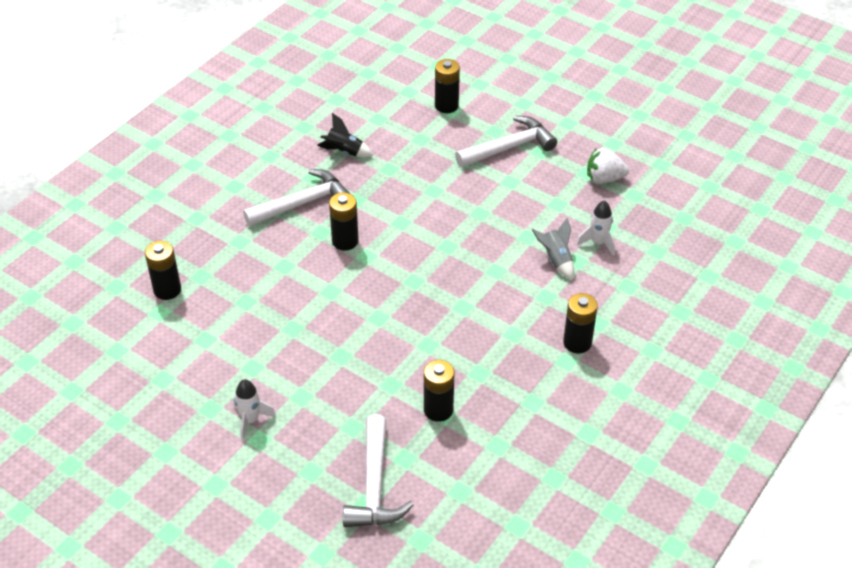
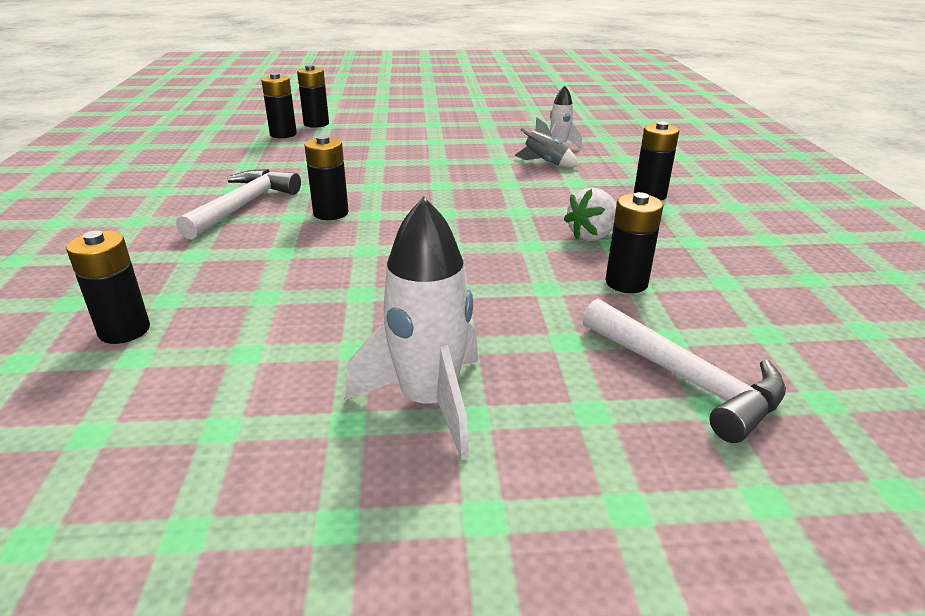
camera: 40 degrees left, 15 degrees down
(250, 420) = (428, 402): white rocket -> white rocket, size x1.81
(344, 152) = (248, 167): black rocket -> none
(407, 112) = (283, 134): none -> black battery
(509, 147) = (405, 127): white hammer -> none
(604, 178) = (505, 121): white strawberry -> white strawberry (592, 236)

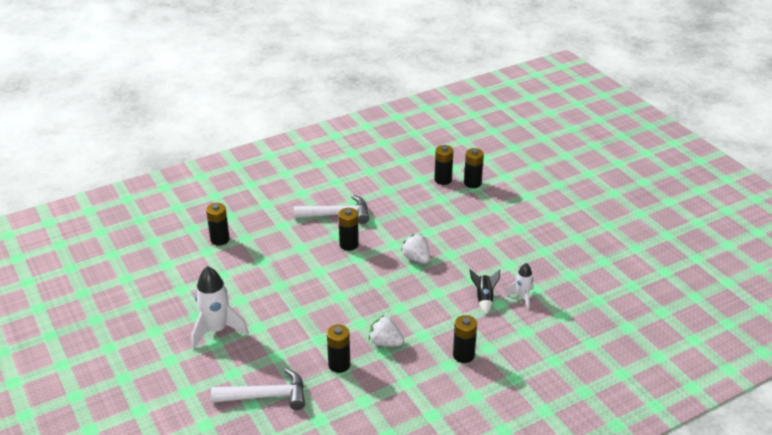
camera: 65 degrees right, 5 degrees up
(423, 179) = (416, 258): none -> white strawberry
(545, 163) = (484, 298): grey rocket -> black rocket
(685, 379) = (266, 396): white hammer -> white hammer turned 120 degrees counterclockwise

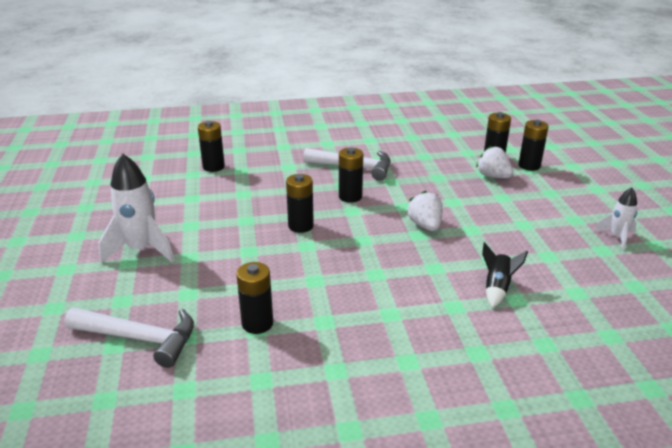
camera: 20 degrees right, 5 degrees down
(385, 342) = (334, 311): white strawberry -> white strawberry (493, 176)
(463, 355) = (437, 354): black battery -> black battery (300, 226)
(522, 297) = (554, 298): white rocket -> white rocket (617, 237)

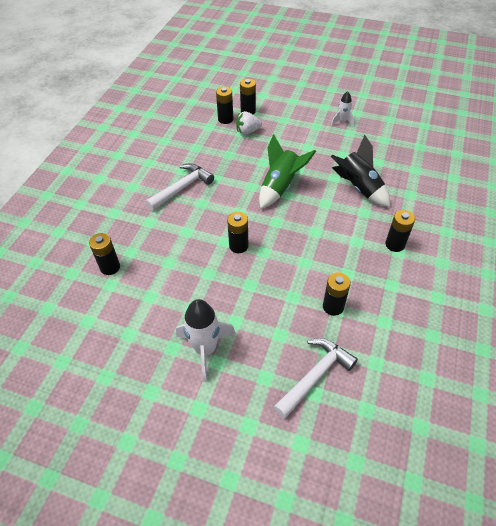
camera: 60 degrees left, 20 degrees up
(350, 197) = (220, 206): black battery -> black battery (395, 244)
(425, 225) = (280, 187): white strawberry -> green rocket
(497, 288) = (358, 188): black rocket -> black rocket, size x1.81

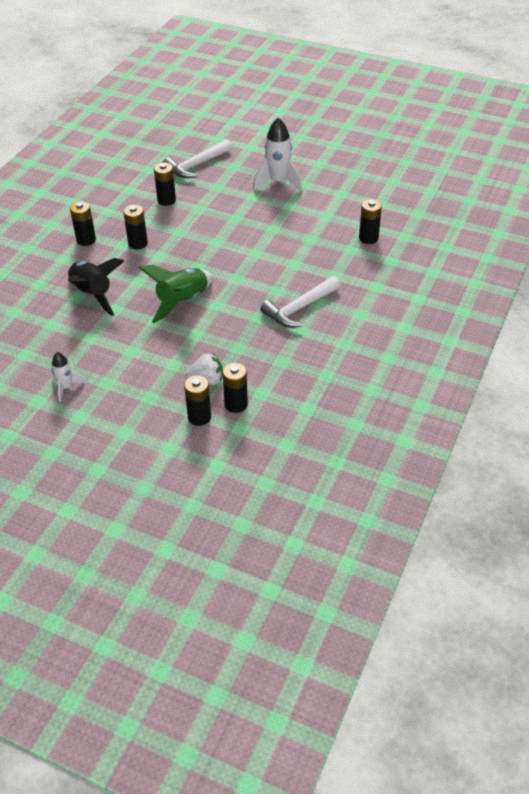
camera: 175 degrees left, 5 degrees down
(238, 246) = (241, 248): black battery -> black battery (138, 243)

